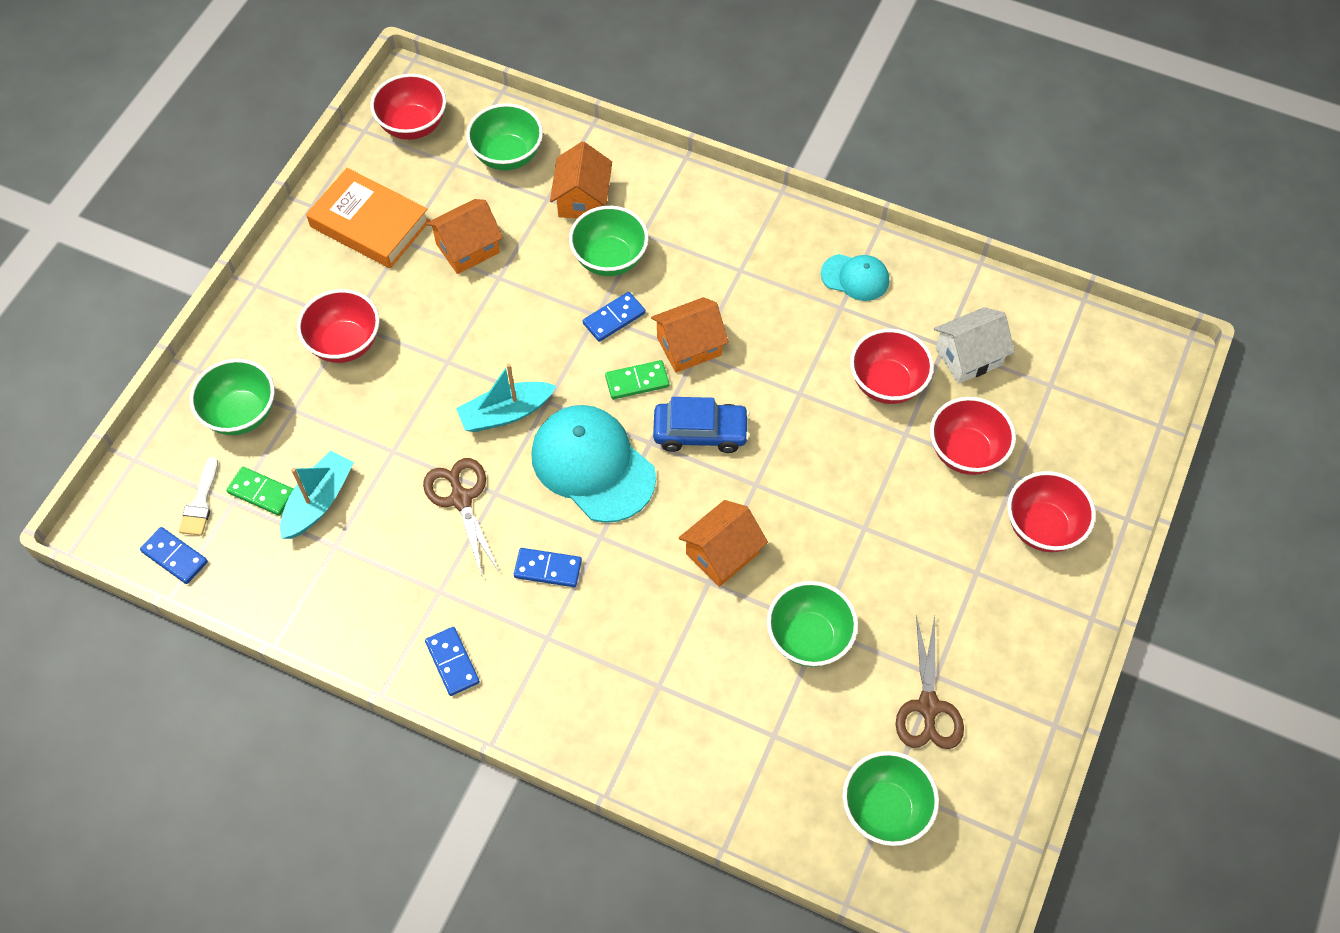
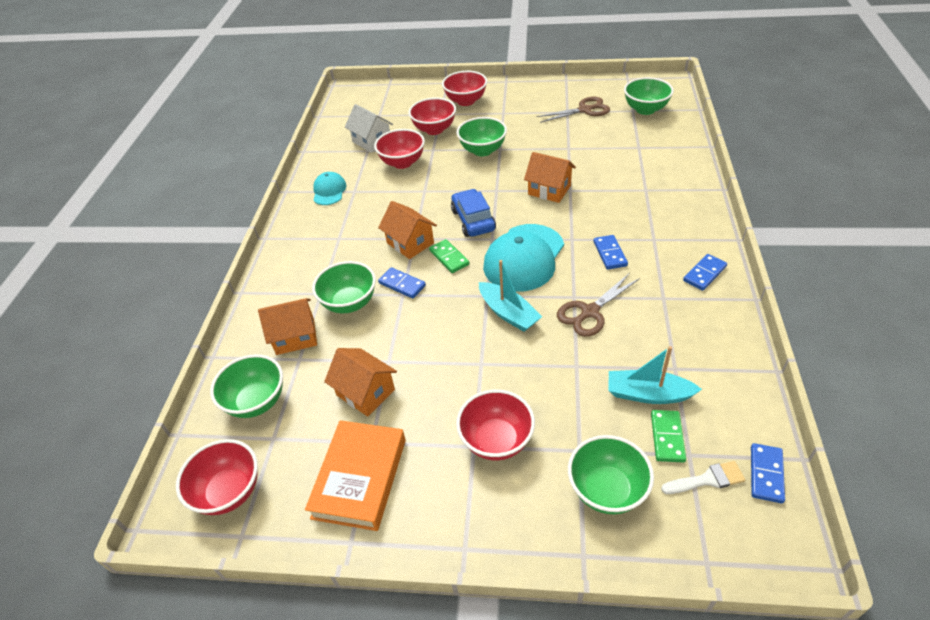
camera: 105 degrees left, 15 degrees down
(809, 638) = (577, 150): green bowl -> green bowl (482, 150)

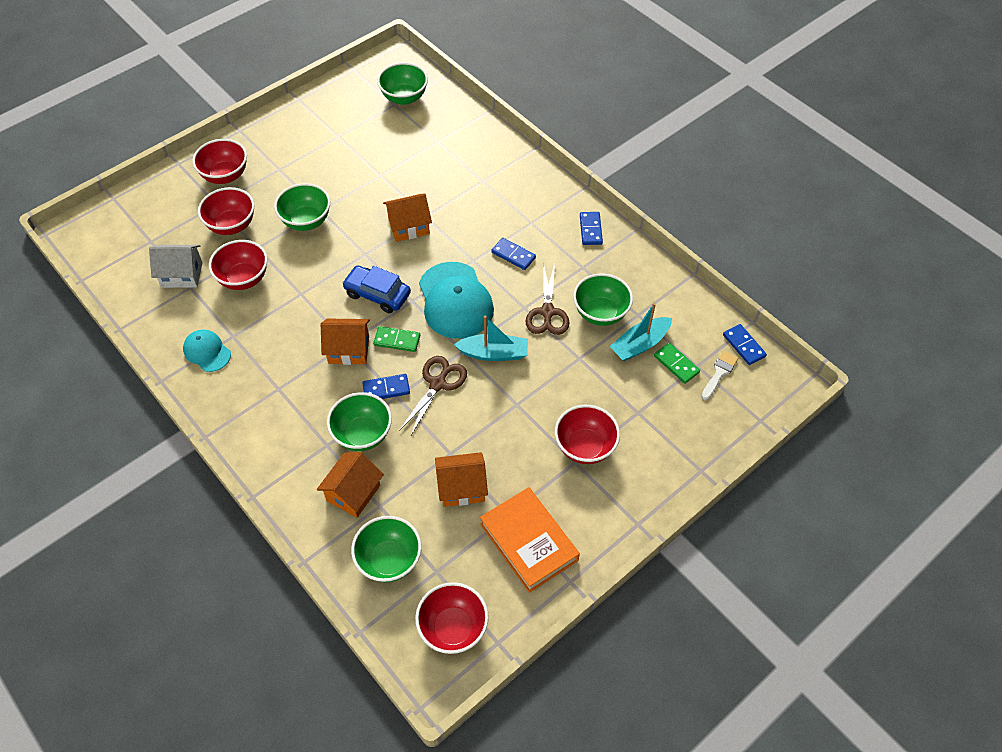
camera: 50 degrees left, 10 degrees up
(585, 110) = (352, 126): brown scissors -> brown scissors (438, 384)
(607, 490) = (676, 423): green bowl -> green bowl (600, 313)

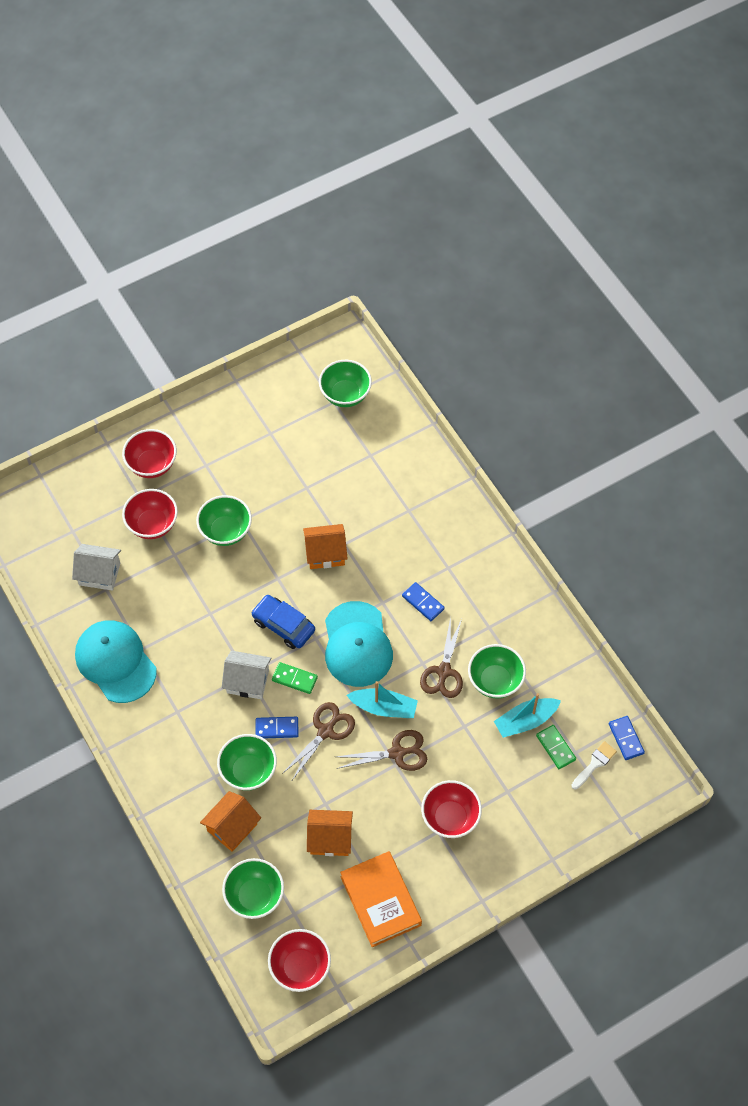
camera: 10 degrees right, 5 degrees up
(207, 352) = (115, 662): turquoise cap -> turquoise cap, size x1.86
(244, 279) = (158, 588): red bowl -> none
(348, 350) = (247, 681): orange house -> white house
(516, 393) = (397, 753): none -> brown scissors
(590, 230) = (506, 585): blue domino -> none

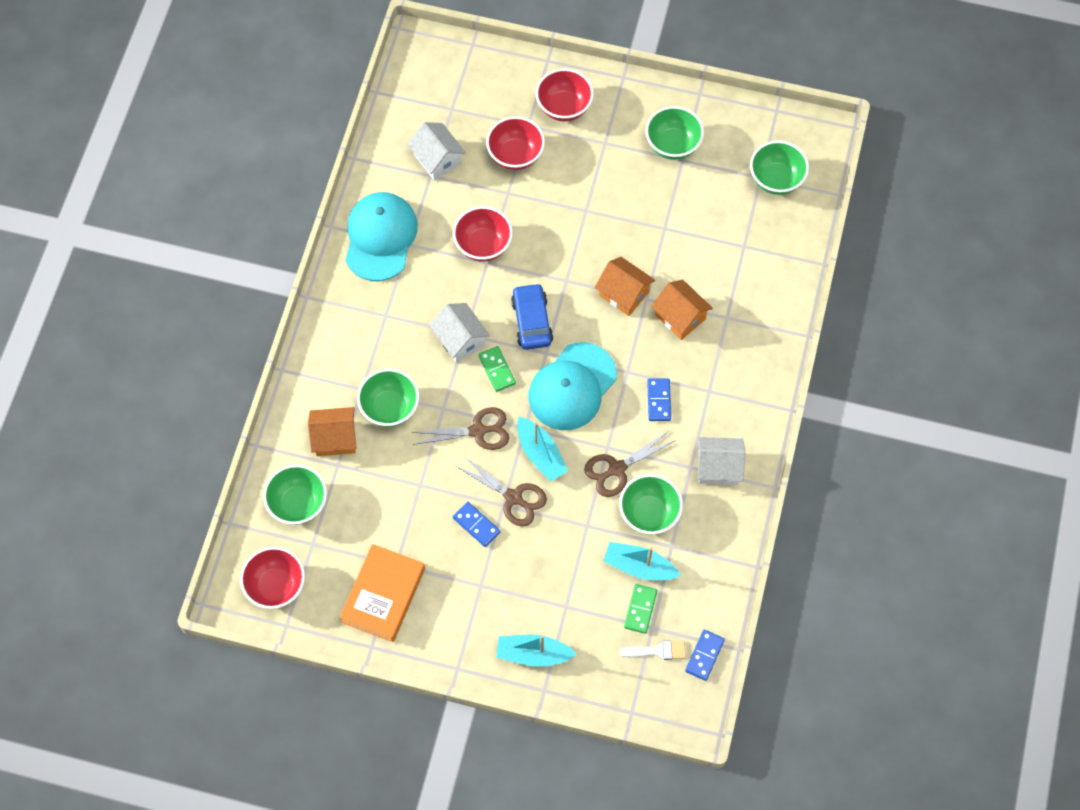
camera: 45 degrees right, 5 degrees up
(226, 531) = (565, 209): green bowl -> green bowl (673, 145)
(277, 728) = (444, 395): blue domino -> blue domino (476, 525)
(330, 838) = (396, 514): orange house -> orange house (680, 317)
(450, 818) = (500, 584): red bowl -> red bowl (483, 245)
(506, 611) = (718, 467): none -> white house
(520, 842) = (533, 654): none -> turquoise boat

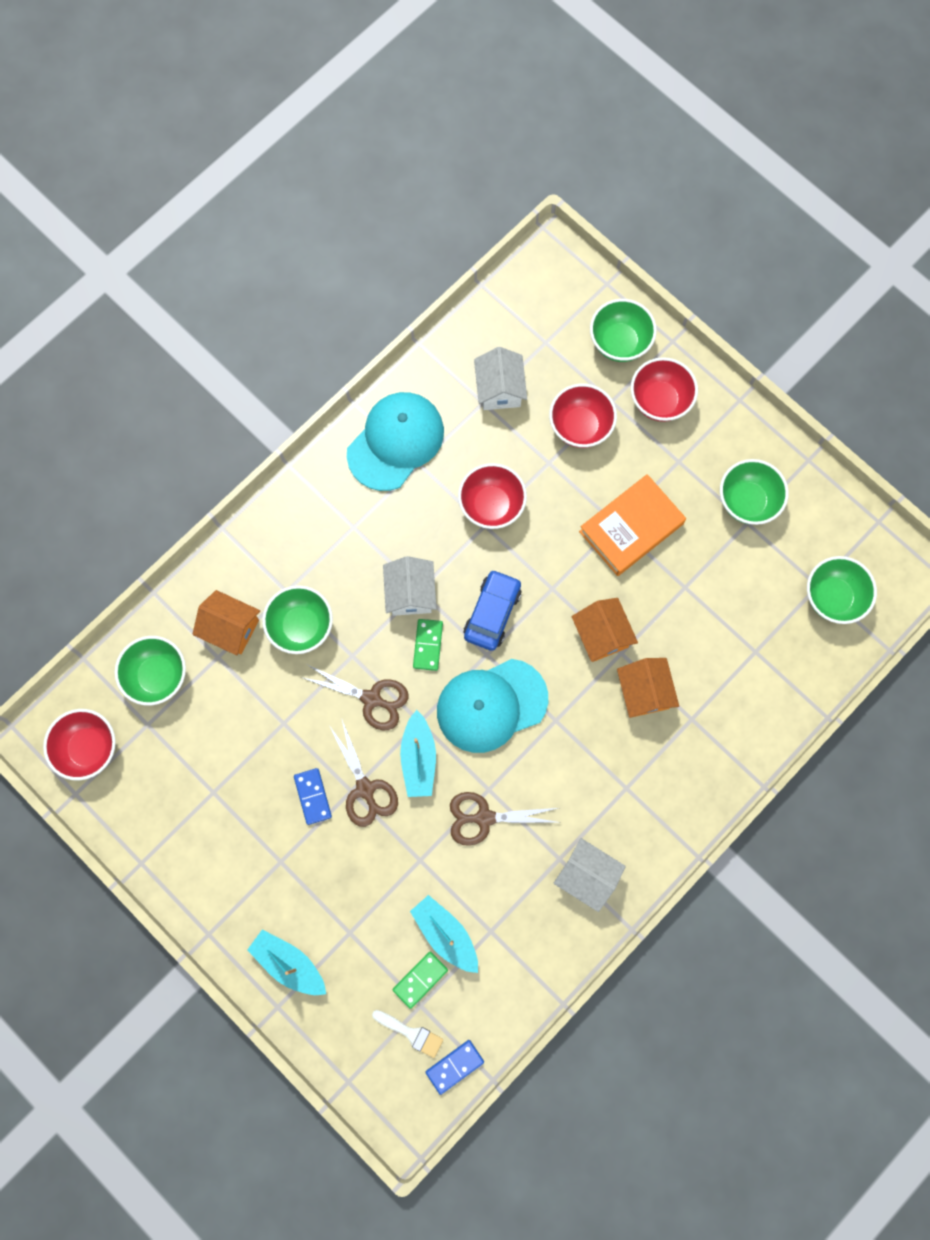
camera: 30 degrees right, 10 degrees up
(383, 595) = (182, 817): orange book -> orange book (631, 527)
(649, 513) = (488, 884): green bowl -> green bowl (619, 342)
(659, 400) = (569, 769): blue domino -> none

